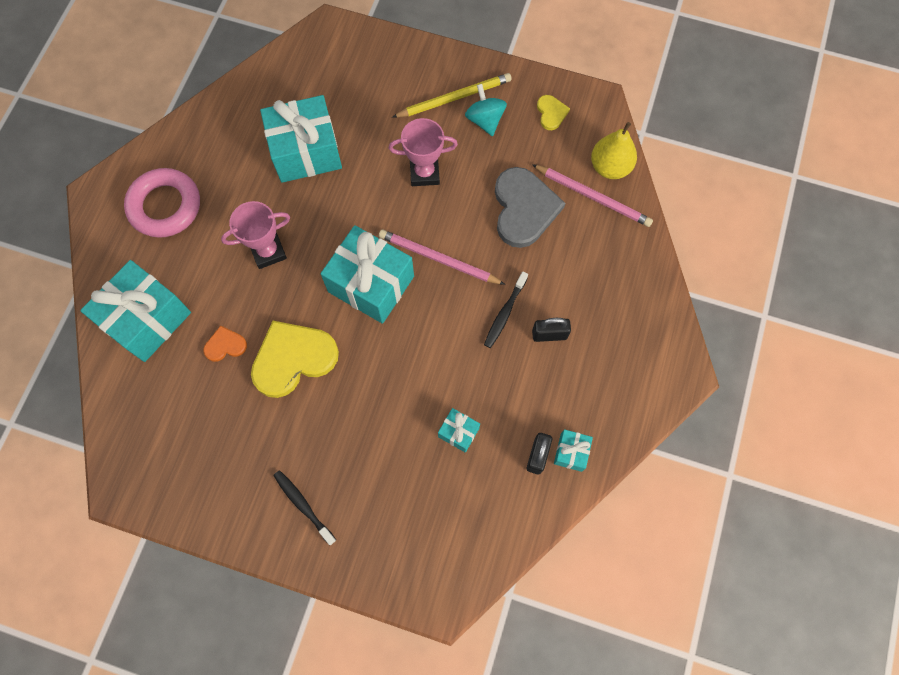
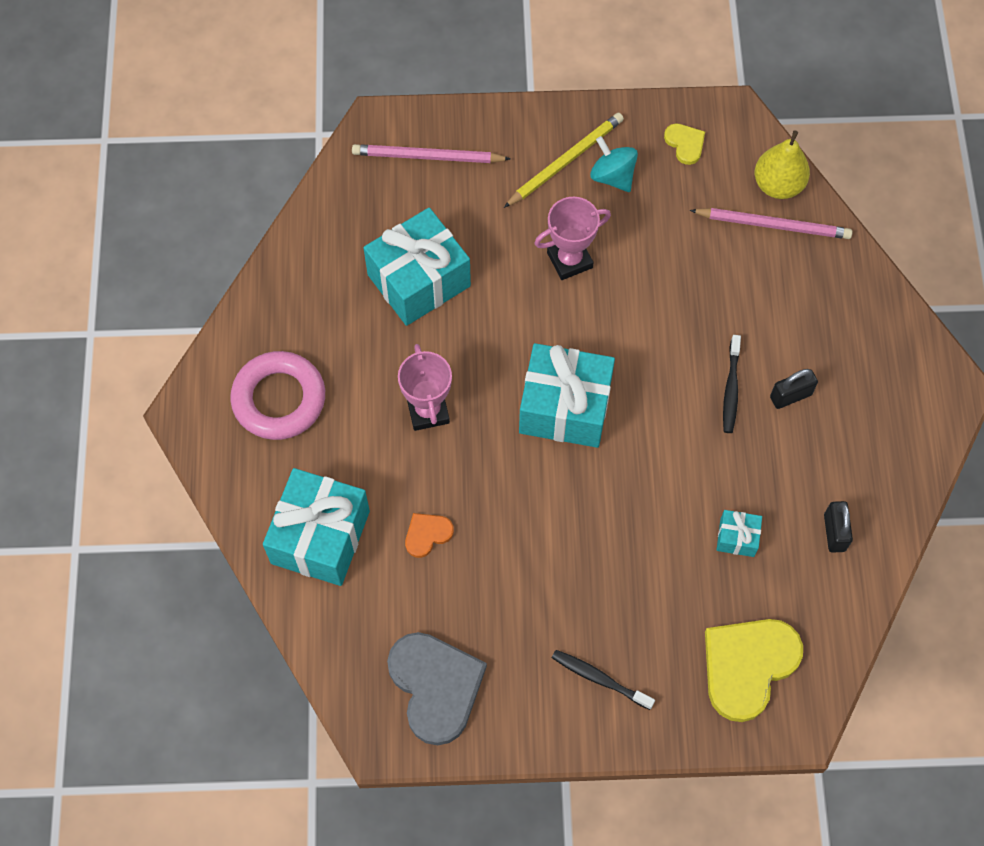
camera: 20 degrees left, 5 degrees down
(268, 251) = (428, 411): pink trophy -> pink trophy turned 60 degrees counterclockwise
(293, 359) = (513, 522): yellow heart -> yellow heart (748, 666)
(439, 259) = (630, 353): pink pencil -> pink pencil (428, 157)
(524, 209) = (701, 264): grey heart -> grey heart (435, 686)
(571, 452) = (869, 516): turquoise gift -> none

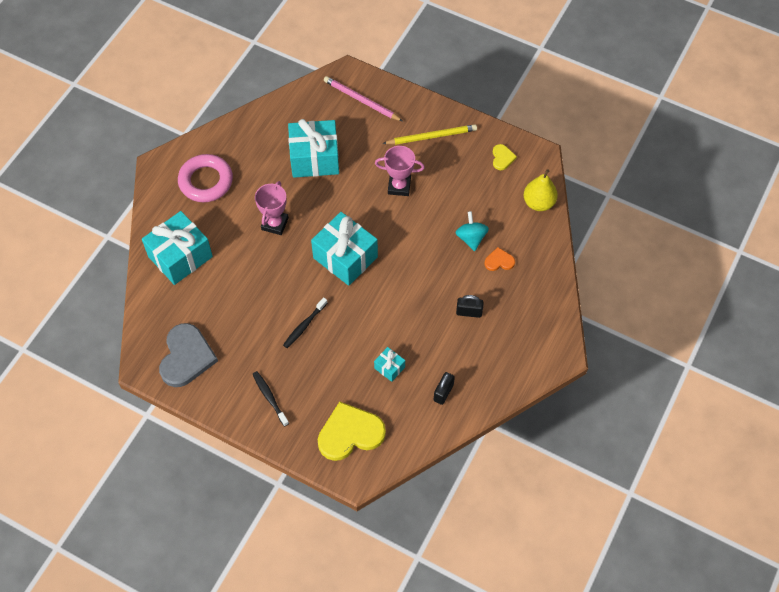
camera: 30 degrees right, 5 degrees down
(427, 534) = (233, 283): orange heart -> orange heart (499, 261)
(612, 176) = (451, 156): turquoise spinning top -> turquoise spinning top (471, 238)
(731, 389) = (439, 292): black toothbrush -> black toothbrush (304, 325)
(773, 225) = (521, 221): pink pencil -> none

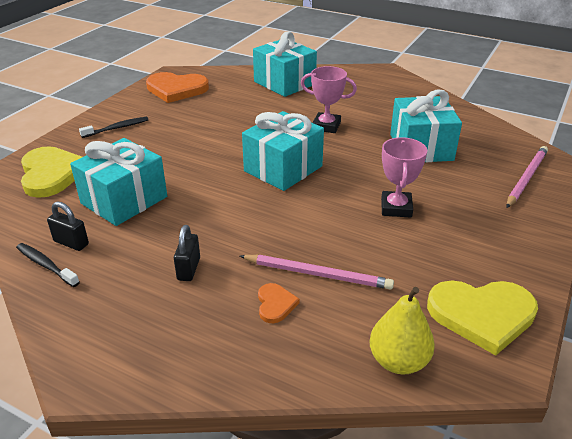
camera: 90 degrees right, 25 degrees down
(186, 357) = (176, 89): grey heart -> orange heart
(206, 181) = (373, 91): pink ring -> none
(304, 325) = (196, 145): black toothbrush -> black toothbrush (46, 265)
(389, 367) = (124, 200): turquoise gift -> turquoise gift, size x2.19
(431, 136) = (493, 237): yellow pencil -> none
(471, 238) = (317, 274): turquoise spinning top -> pink pencil
(502, 158) = (482, 315): yellow heart -> yellow heart, size x2.10

